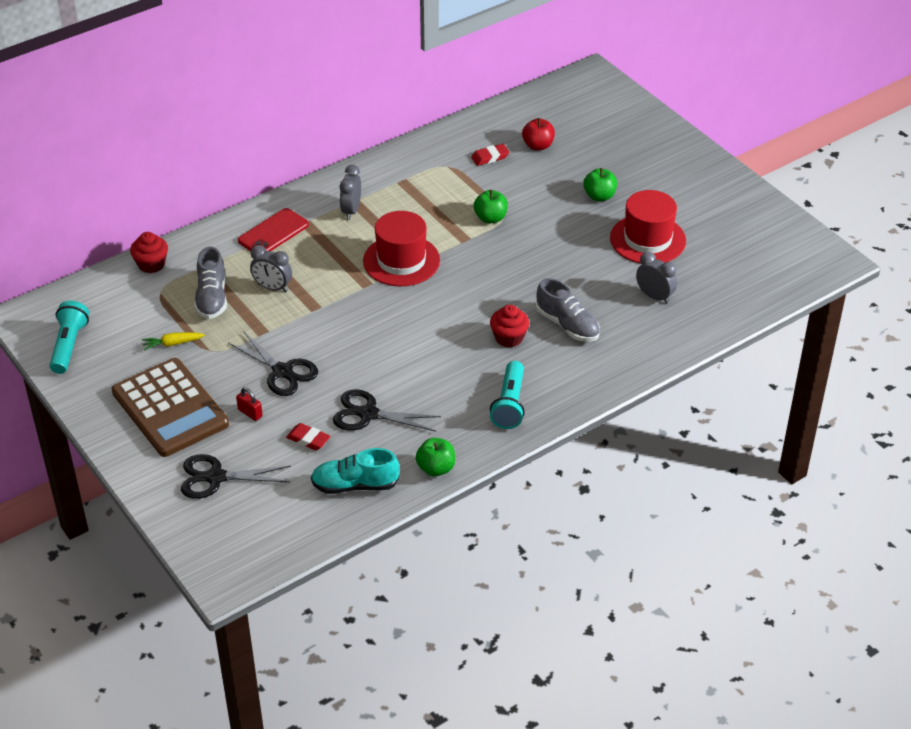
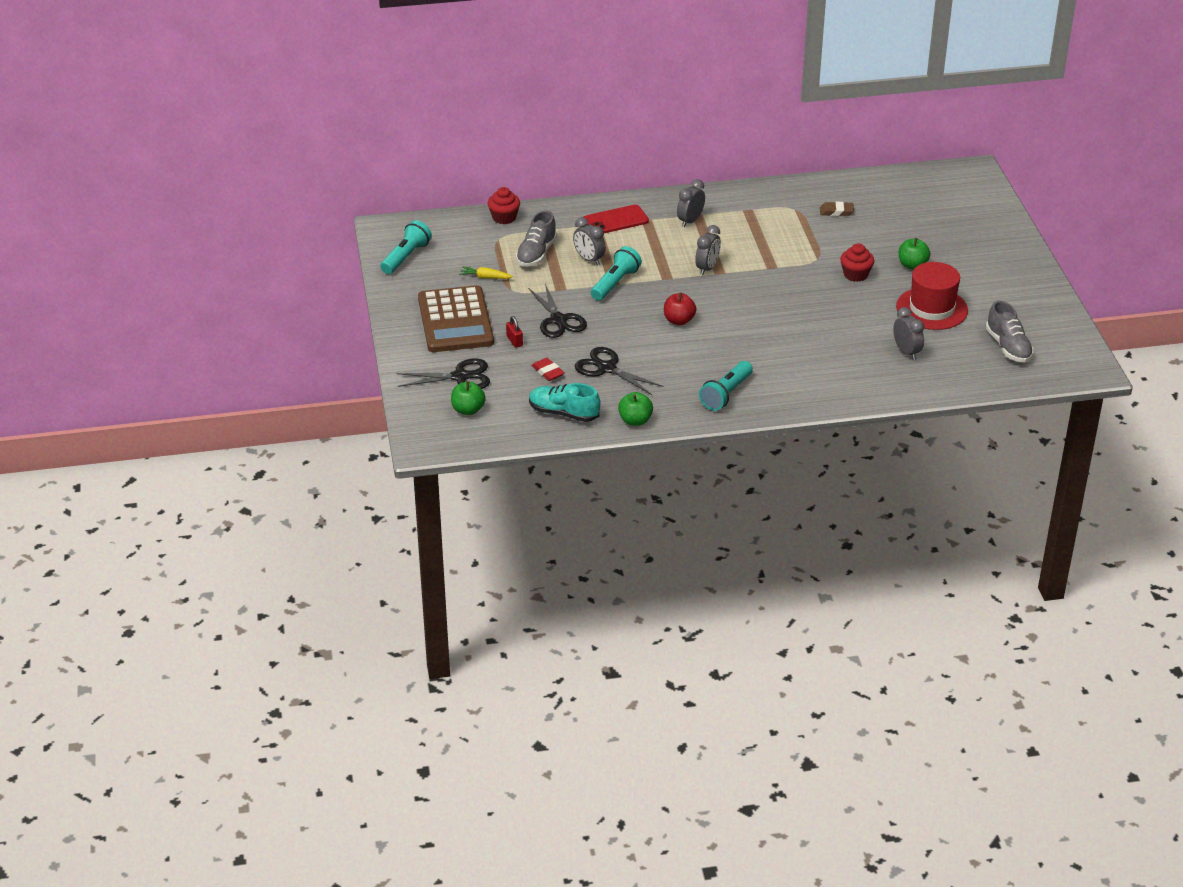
camera: 25 degrees right, 5 degrees down
(216, 477) = (460, 377): black scissors -> black scissors turned 150 degrees clockwise
(317, 308) = (615, 283): none -> turquoise flashlight
(401, 261) = (707, 268): red hat -> grey clock
(490, 157) = (836, 211): red eraser -> brown eraser
(490, 218) = (804, 257): green apple -> green apple (468, 410)
(509, 338) = (759, 347): red cupcake -> red cupcake (855, 275)
(538, 146) = (885, 213): red apple -> red apple (679, 320)
(567, 325) = (815, 352): grey shoe -> grey shoe (1008, 347)

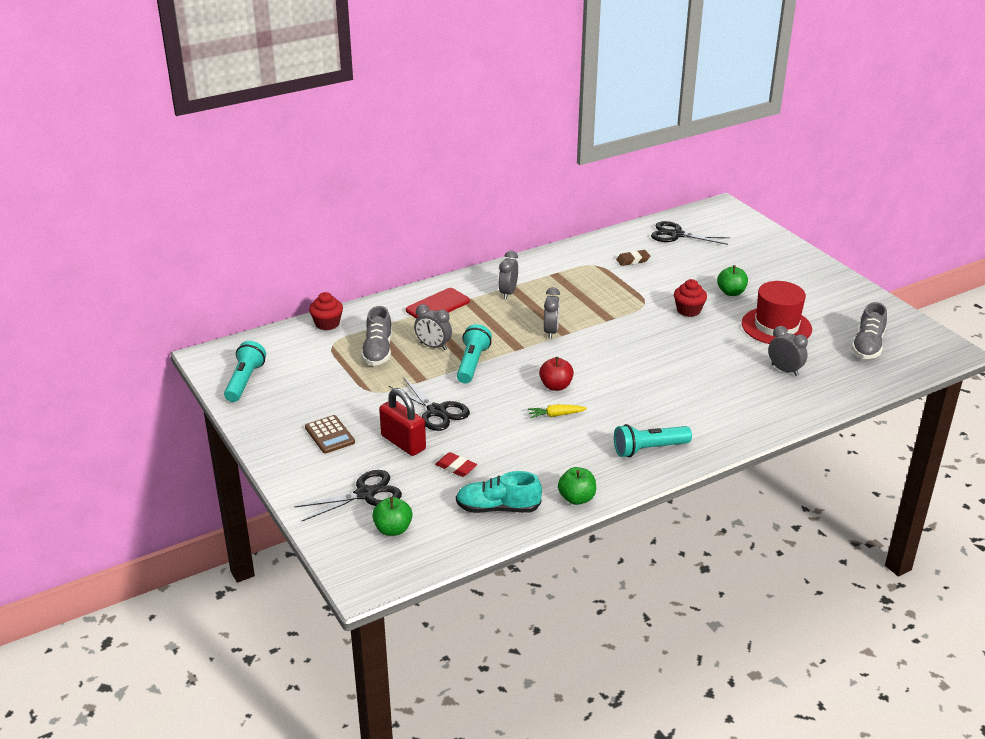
camera: 20 degrees left, 5 degrees down
(455, 320) = (329, 435): brown calculator -> brown calculator, size x0.48
(485, 277) = (338, 384): yellow carrot -> yellow carrot (555, 415)
(514, 341) = (403, 443): red padlock -> red padlock, size x1.99
(606, 368) = (514, 449): black scissors -> black scissors (676, 235)
(726, 394) = (649, 449): turquoise flashlight -> turquoise flashlight turned 60 degrees clockwise
(1008, 347) = (867, 346): grey shoe -> grey shoe turned 60 degrees clockwise

